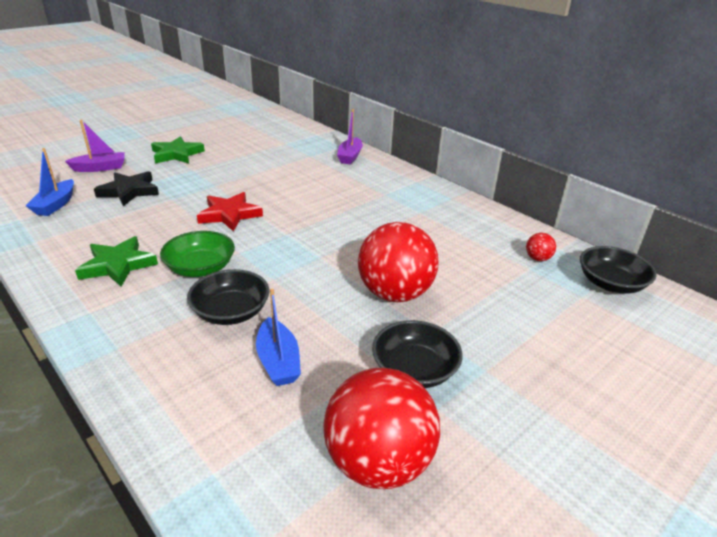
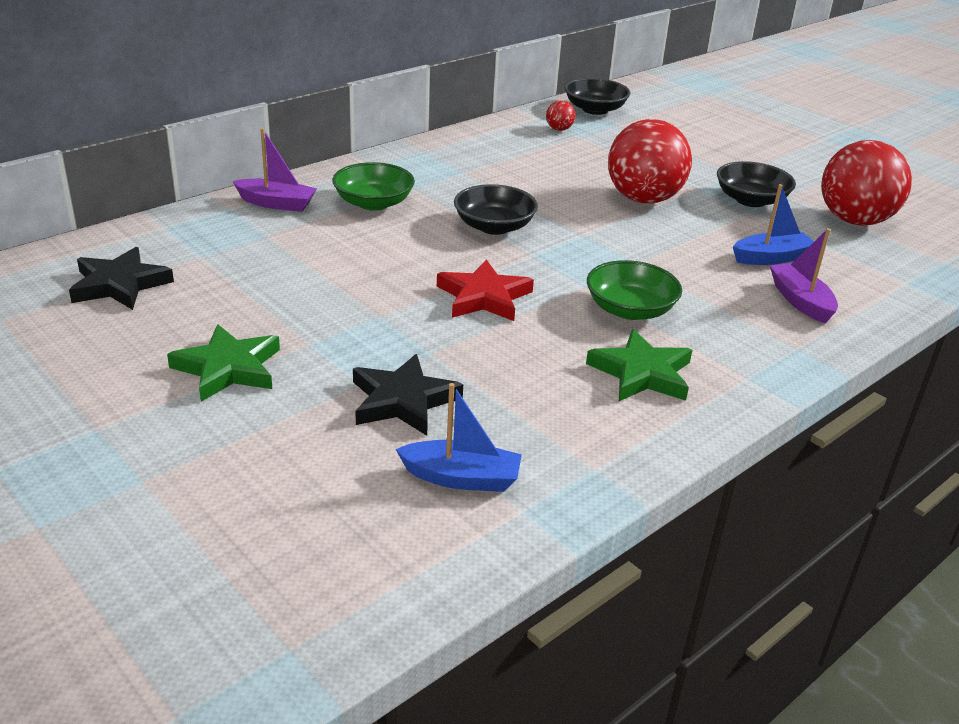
camera: 90 degrees left, 0 degrees up
(100, 168) = (287, 457): purple boat -> purple boat (800, 301)
(231, 312) = (709, 285): black bowl -> black bowl (494, 226)
(258, 130) = (119, 284): none -> black star
(357, 182) = (373, 203): none -> green bowl

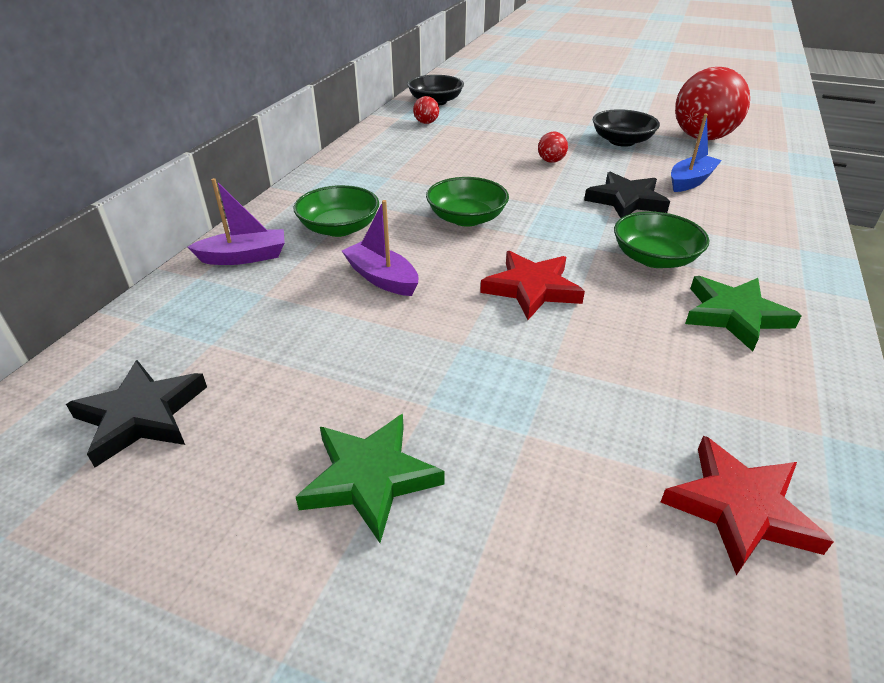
camera: 25 degrees left, 5 degrees up
(403, 401) = (586, 436): black star -> black star (626, 200)
(461, 478) = (740, 508): blue boat -> red star
(494, 226) = (466, 218): black bowl -> green bowl
(643, 199) = (551, 161): red ball -> red ball, size x0.41
(800, 301) = (752, 209): purple boat -> purple boat (382, 278)

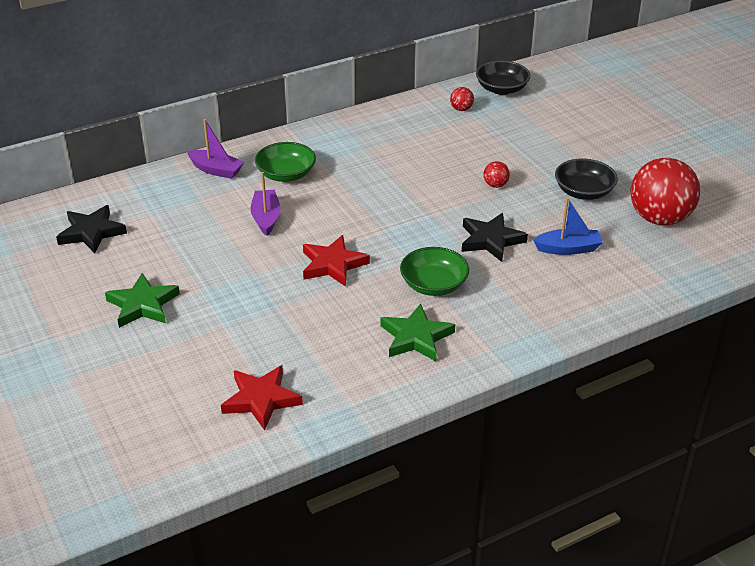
camera: 40 degrees right, 0 degrees up
(466, 218) = (367, 203): green bowl -> none

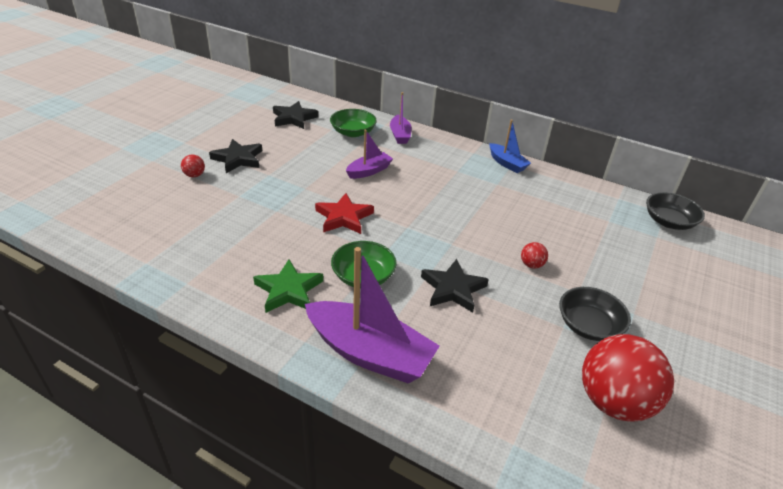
camera: 55 degrees right, 0 degrees up
(143, 305) = (238, 159): green star -> black star
(261, 400) = (169, 239): red star -> none
(286, 174) = (426, 162): green bowl -> green bowl (353, 132)
(461, 109) = (609, 210): red ball -> red ball (194, 175)
(531, 316) = (369, 353): none -> purple boat
(568, 249) = (491, 344): blue boat -> blue boat (507, 163)

